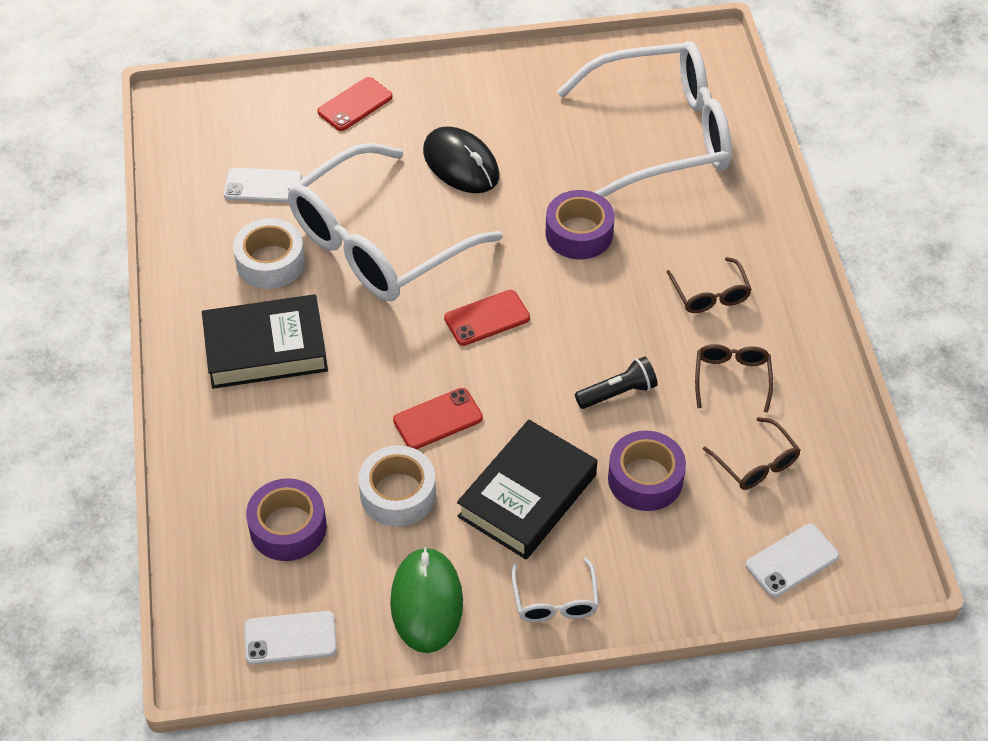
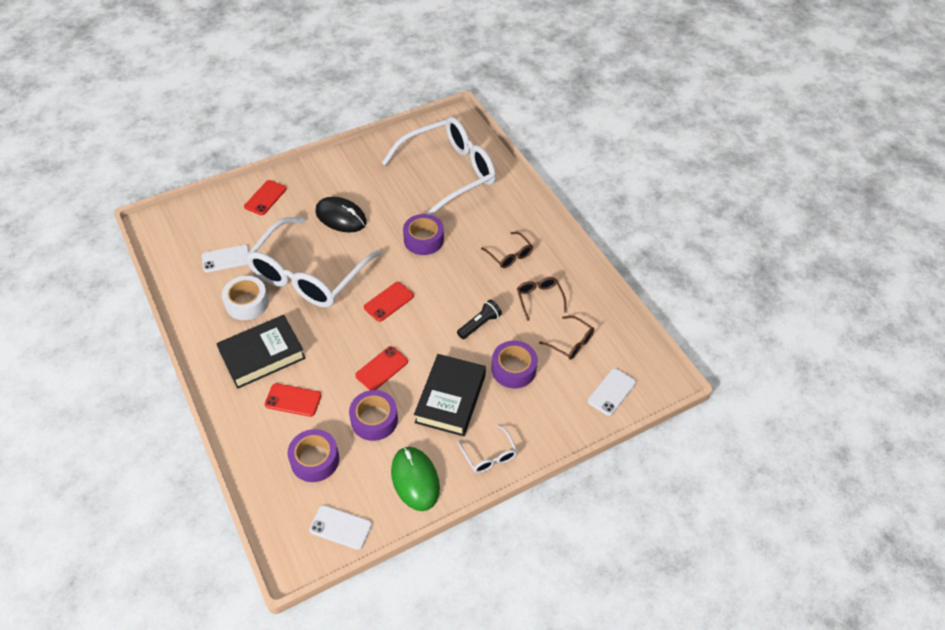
camera: 20 degrees left, 0 degrees up
(287, 429) = (293, 400): none -> red phone
(290, 638) = (340, 527): white phone -> white phone turned 45 degrees clockwise
(398, 494) = (374, 420): white tape -> purple tape

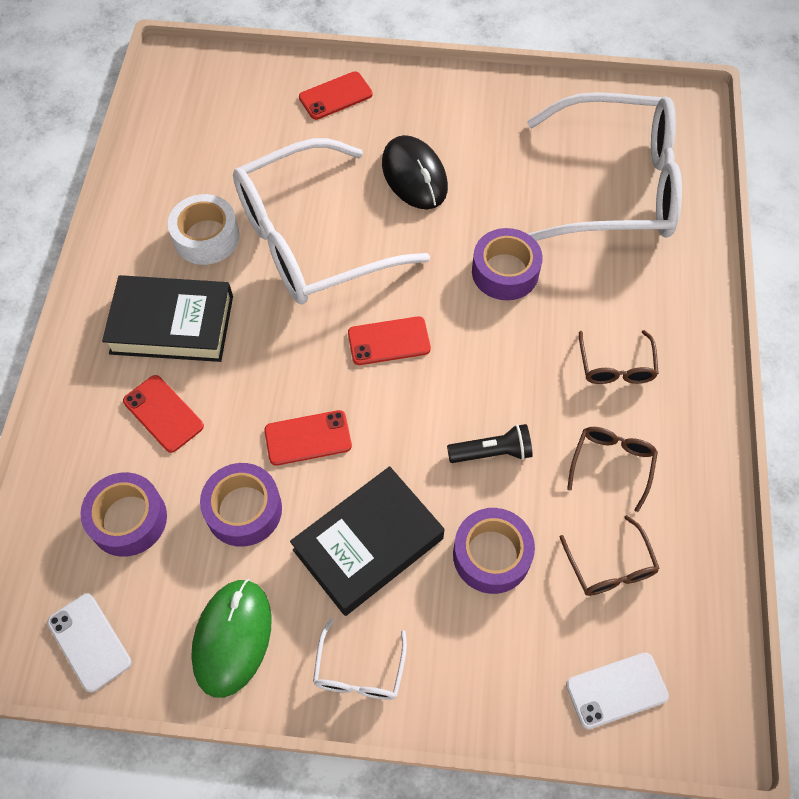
camera: 35 degrees right, 10 degrees up
(226, 259) = (225, 159): white phone -> none

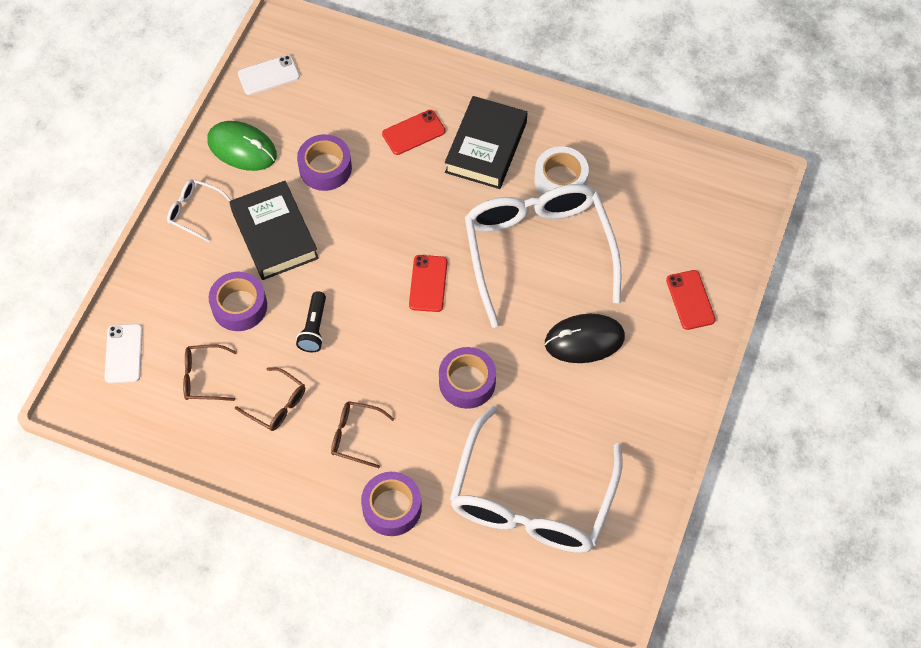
camera: 105 degrees right, 0 degrees up
(128, 519) = (342, 104): purple tape -> purple tape (392, 507)
(308, 438) = (365, 215): red phone -> none

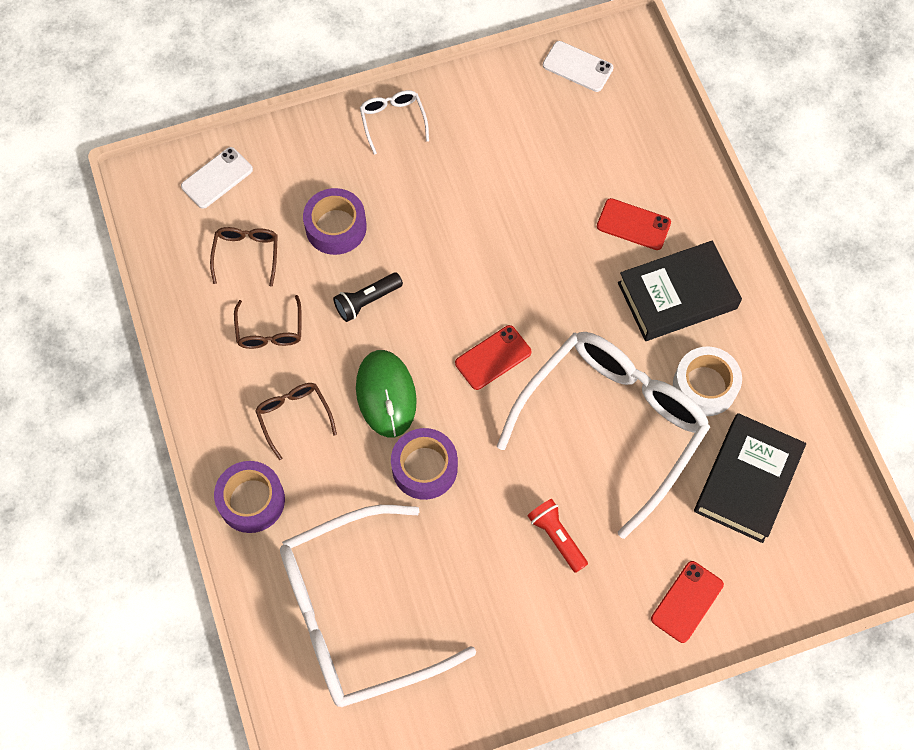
camera: 50 degrees right, 5 degrees up
(203, 377) = (246, 254): brown glasses -> brown glasses turned 45 degrees clockwise
(242, 148) = (487, 106): green mouse -> green mouse (386, 394)
(275, 235) = (427, 198): black book -> black book (747, 481)
(325, 168) = (529, 184): purple tape -> none
(584, 340) = (556, 537): black mouse -> red flashlight

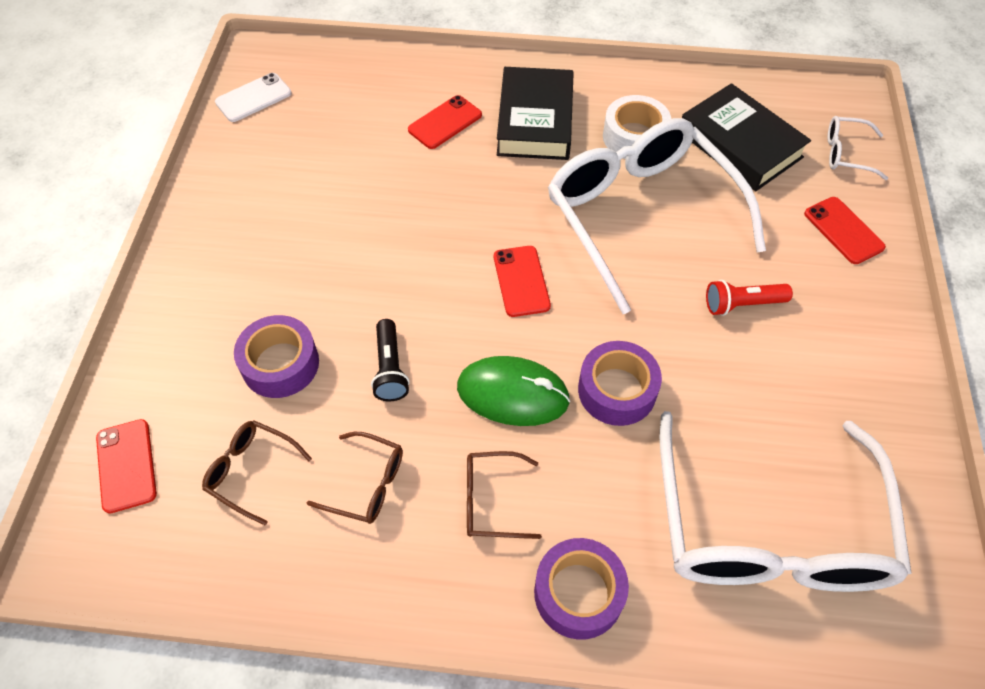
camera: 65 degrees left, 10 degrees down
(217, 178) = (126, 465): white phone -> red phone
(393, 121) = (193, 262): white glasses -> white glasses (846, 154)

